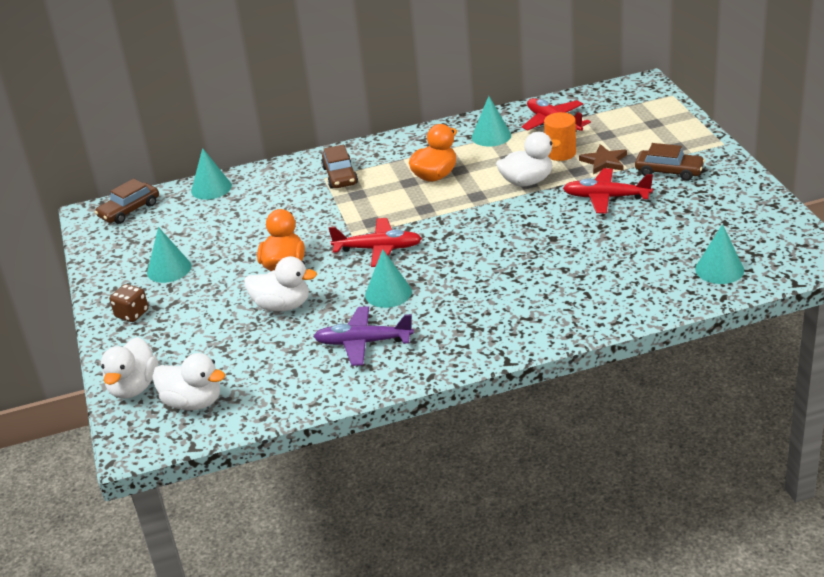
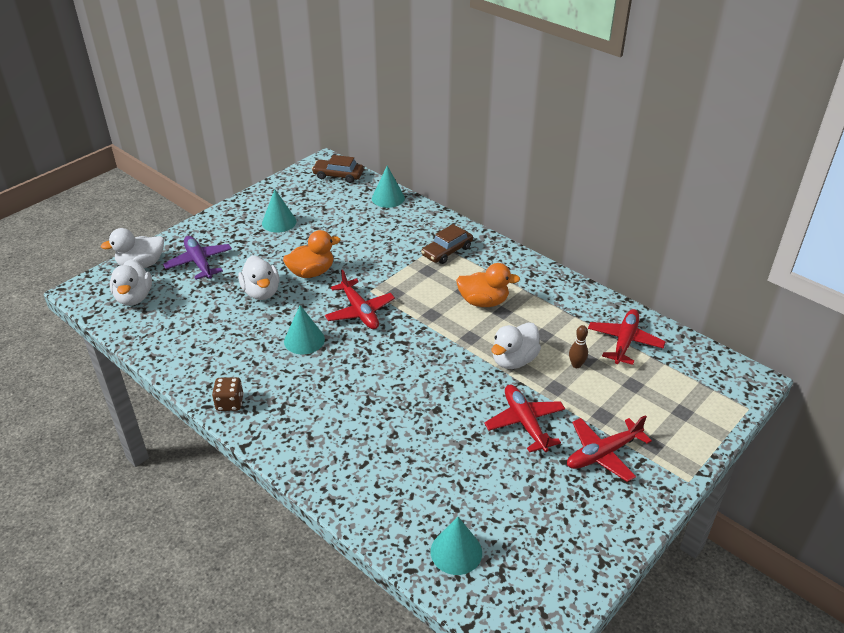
camera: 55 degrees right, 5 degrees up
(132, 314) = (220, 229): brown dice -> brown dice (230, 403)
(363, 342) = (235, 352): purple plane -> purple plane (199, 262)
(491, 136) = (570, 311): turquoise cone -> none
(527, 181) = (514, 360): white duck -> white duck turned 90 degrees clockwise
(560, 153) = (576, 365): orange cylinder -> brown bowling pin
(604, 161) = (585, 400): brown star -> none
(669, 171) = (603, 454): brown car -> red plane

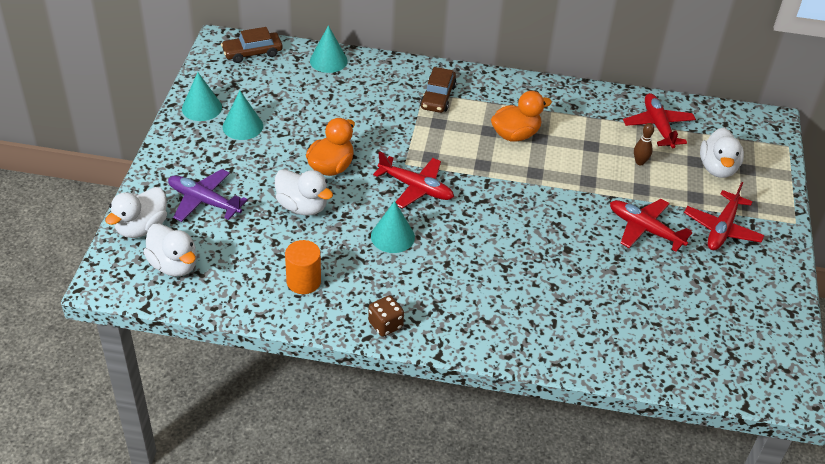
camera: 35 degrees left, 5 degrees up
(206, 345) = (303, 281): none -> orange cylinder
(456, 552) = (688, 356): turquoise cone -> turquoise cone (202, 108)
(514, 360) = (588, 178): white duck -> white duck (717, 168)

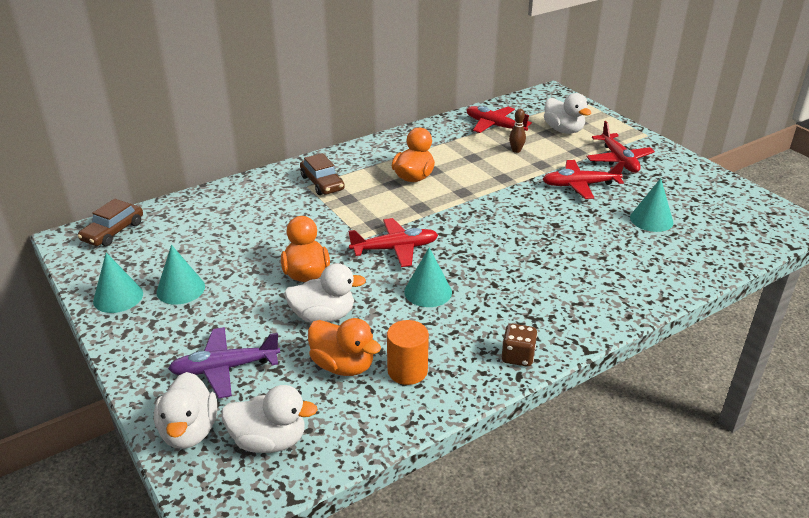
camera: 40 degrees left, 10 degrees down
(271, 249) = (343, 365): none -> orange duck
(328, 61) = (195, 203): turquoise cone -> turquoise cone (651, 219)

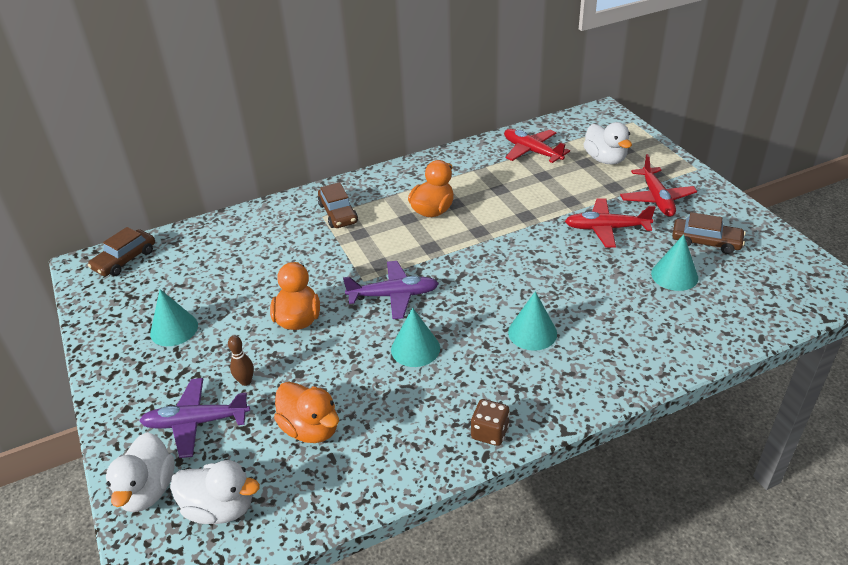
camera: 10 degrees right, 5 degrees up
(118, 297) = (114, 334): turquoise cone -> turquoise cone (532, 332)
(323, 316) = (304, 370): white duck -> none
(395, 249) = (394, 295): red plane -> purple plane
(407, 371) = (373, 440): orange cylinder -> none
(516, 150) = (547, 183): brown bowling pin -> brown bowling pin (245, 381)
(672, 192) = (706, 242): none -> brown car

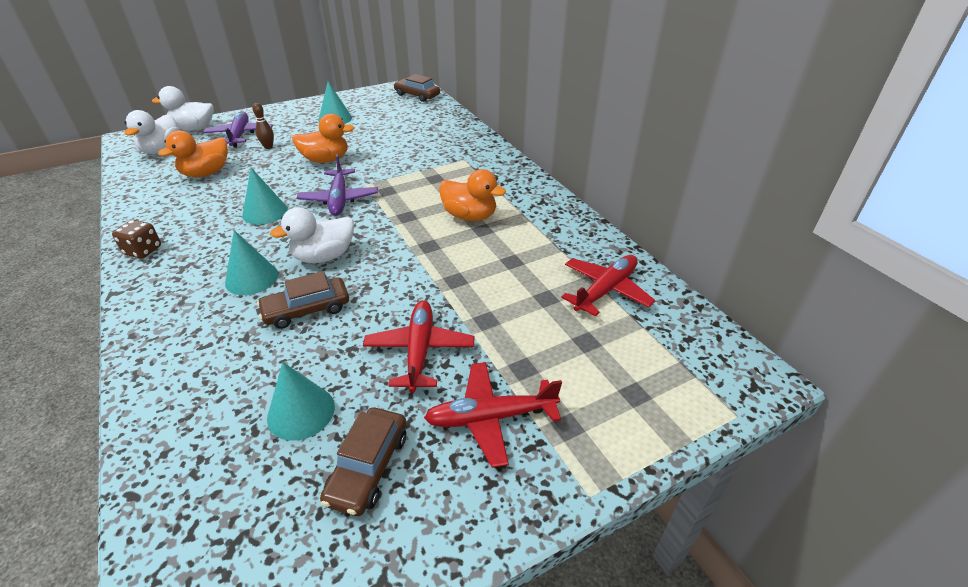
camera: 85 degrees right, 0 degrees up
(338, 213) = (467, 166): brown car -> brown car (307, 309)
(605, 159) = (599, 365): white duck -> white duck (324, 256)

